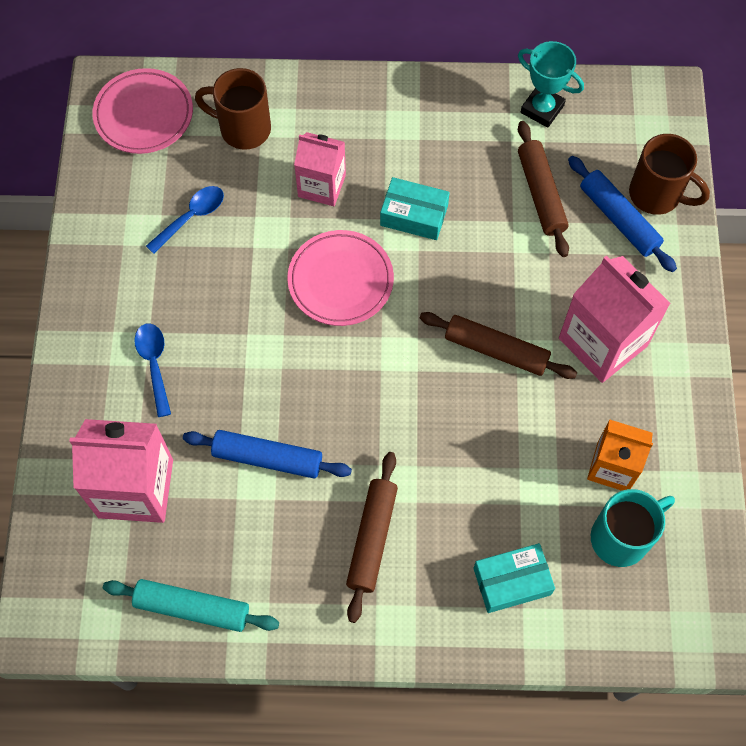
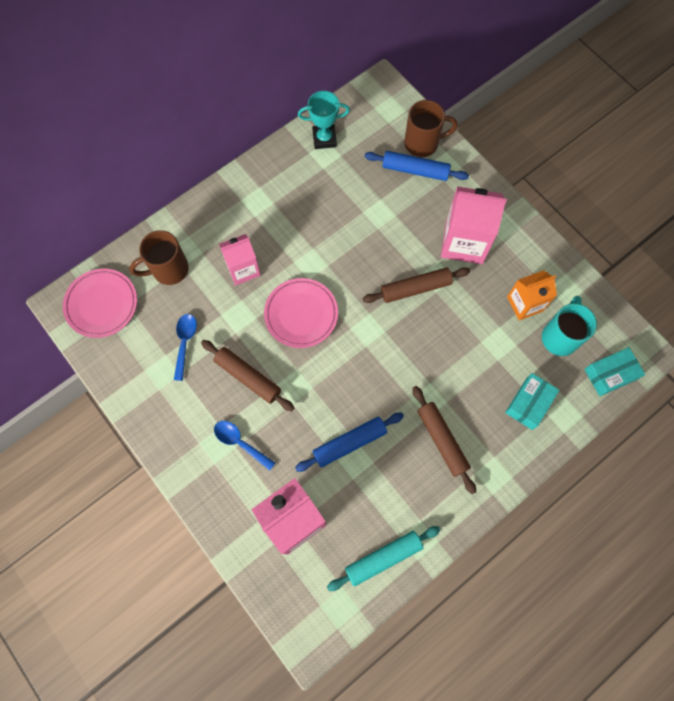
camera: 40 degrees left, 5 degrees up
(414, 215) = (308, 248): turquoise box -> turquoise box (610, 374)
(541, 194) = (364, 186): brown rolling pin -> brown rolling pin (248, 377)

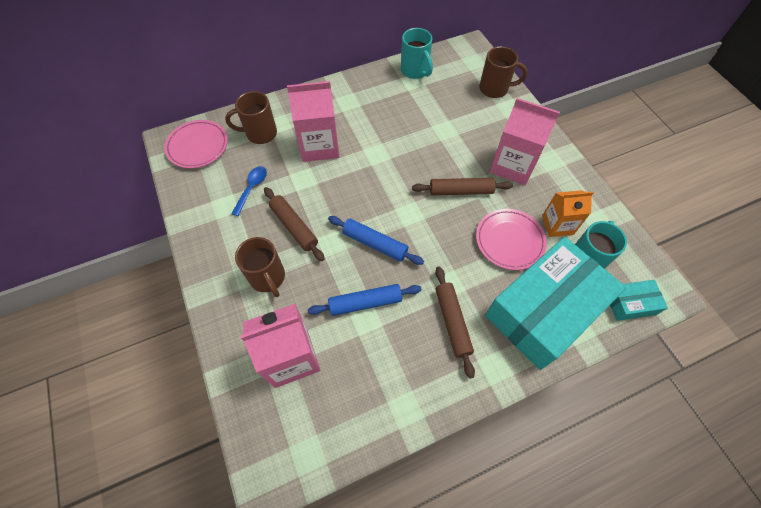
camera: 15 degrees right, 10 degrees down
(240, 443) = (268, 278): blue spoon -> brown mug
(243, 269) = (319, 146): pink carton -> pink carton, size x1.57
(301, 314) = (356, 189): pink plate -> pink plate (509, 241)
(324, 139) = (415, 71): turquoise trophy -> turquoise mug
(383, 558) = (365, 417): turquoise rolling pin -> none
(415, 170) = (483, 106): blue rolling pin -> blue rolling pin (375, 243)
(529, 403) = (544, 310): turquoise box -> turquoise box, size x2.35

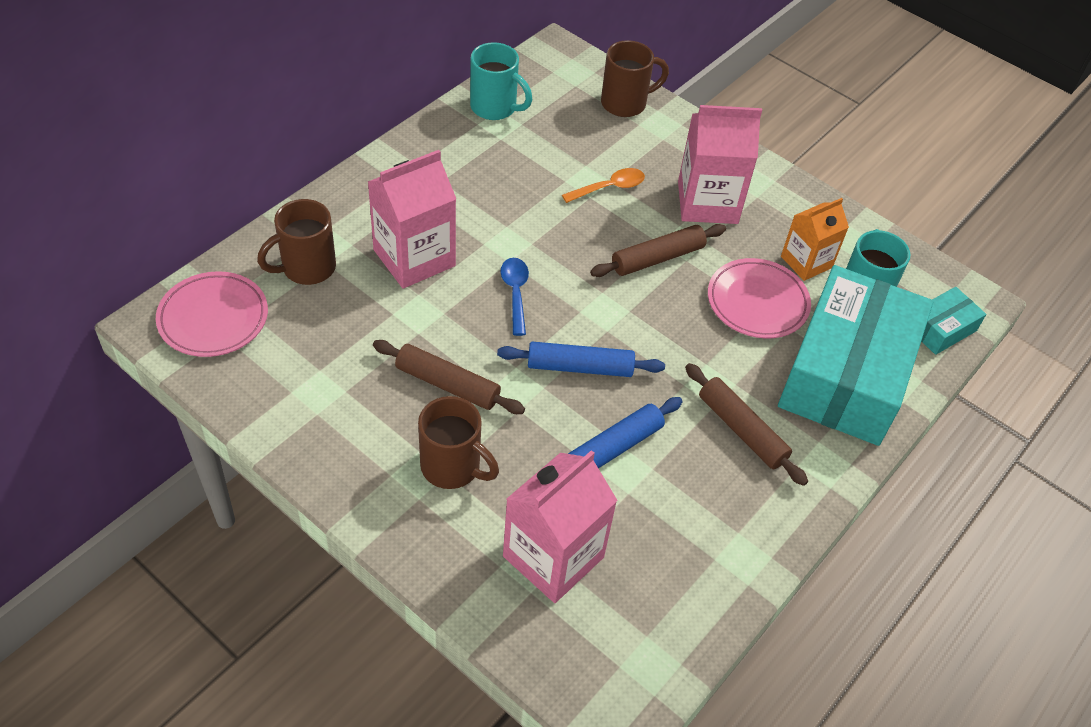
camera: 30 degrees left, 10 degrees down
(252, 188) = (346, 352): blue spoon -> blue spoon (515, 293)
(455, 138) = (609, 187): none -> orange spoon

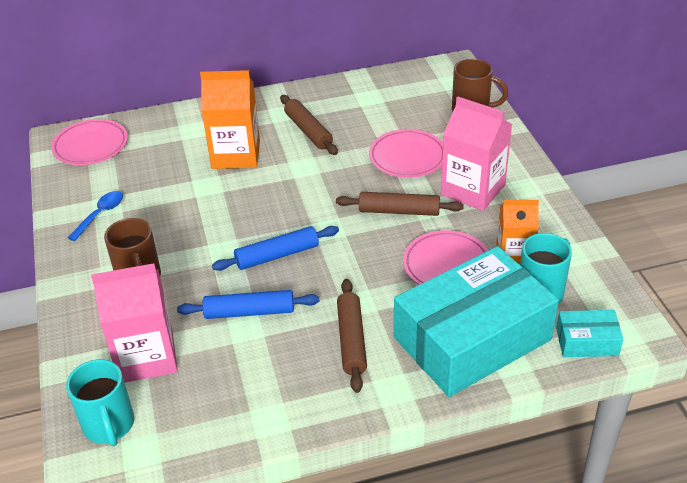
camera: 40 degrees right, 10 degrees down
(307, 268) = (167, 138): brown mug -> none
(414, 258) = (236, 154): pink carton -> orange carton
(448, 384) = (184, 231): brown rolling pin -> brown rolling pin (308, 131)
(495, 107) = (375, 87): turquoise mug -> turquoise mug (109, 425)
(515, 293) = (279, 196): blue spoon -> blue spoon (100, 214)
(580, 367) = (277, 255): blue rolling pin -> blue rolling pin turned 60 degrees counterclockwise
(609, 187) = (407, 157): orange spoon -> pink plate

